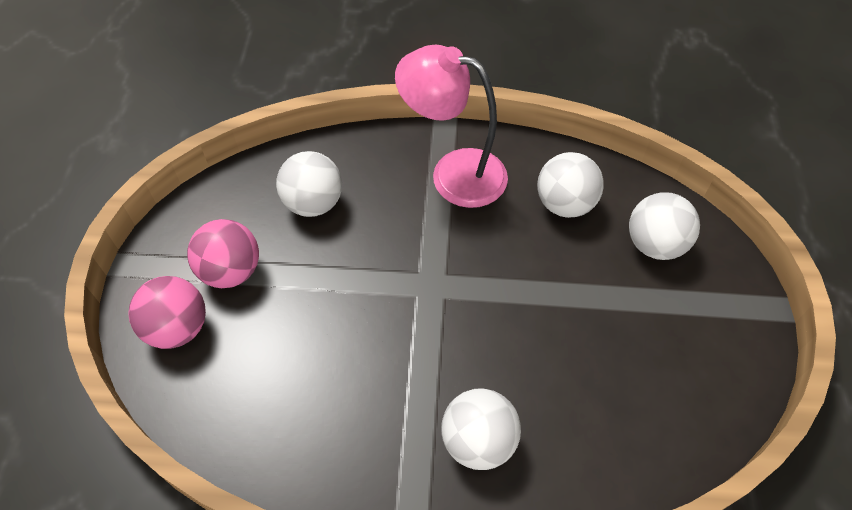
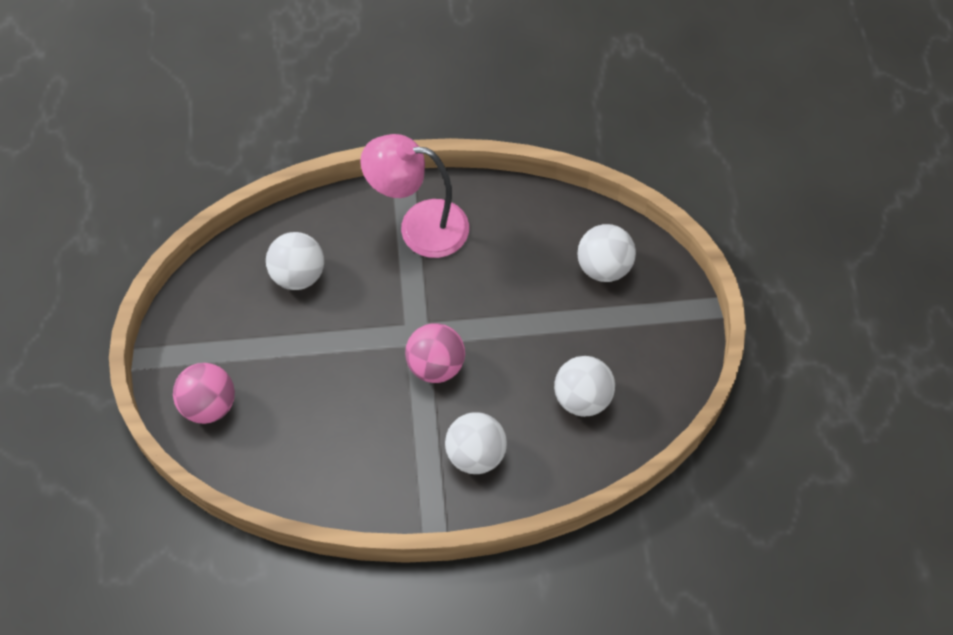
camera: 10 degrees left, 5 degrees up
(231, 271) = (240, 348): pink ball -> pink ball (436, 365)
(565, 204) = (523, 241): white ball -> white ball (582, 398)

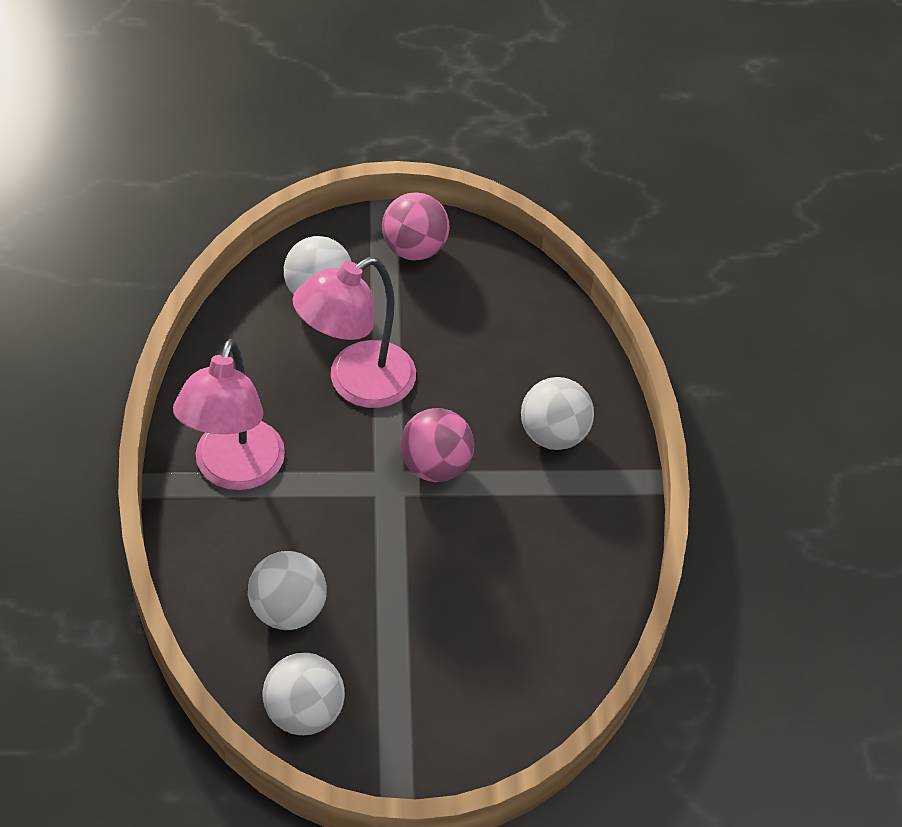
camera: 90 degrees left, 10 degrees down
(209, 405) = (474, 719): pink ball -> pink ball (414, 249)
(512, 302) = (357, 384): none -> pink lamp
(582, 398) = (487, 330): white ball -> white ball (304, 712)

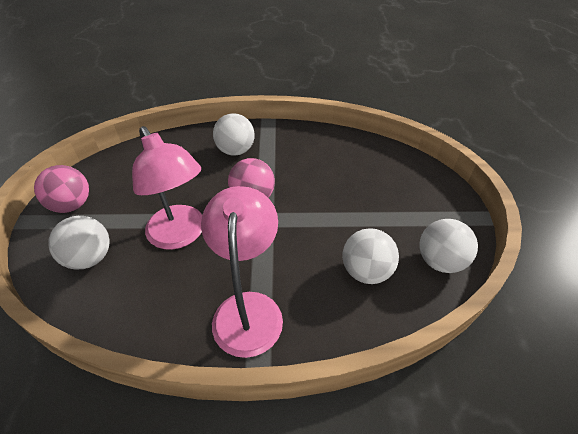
camera: 85 degrees left, 5 degrees down
(234, 471) = (248, 308): pink lamp -> pink lamp turned 105 degrees counterclockwise

